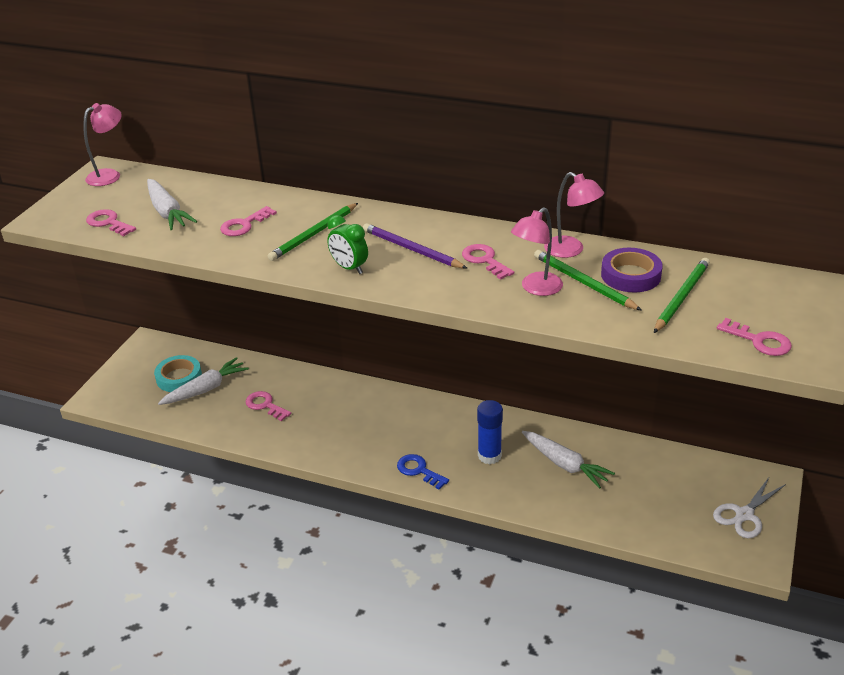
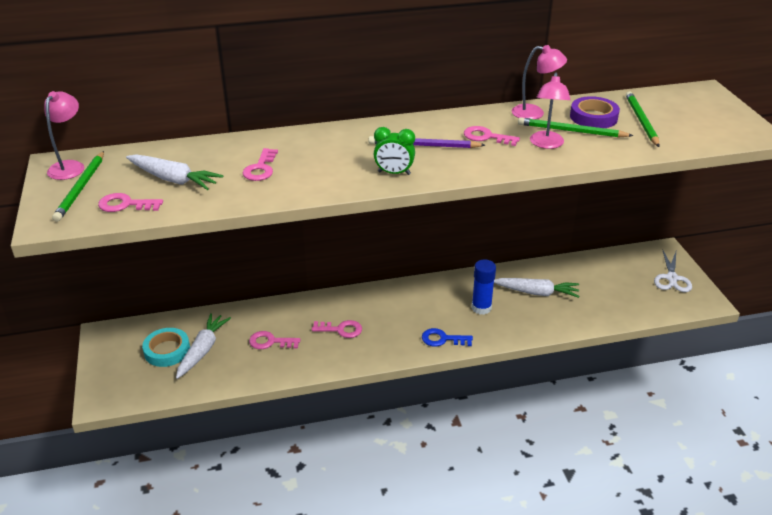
camera: 35 degrees left, 0 degrees up
(314, 234) = (331, 158): green pencil -> green pencil (81, 188)
(759, 341) = (718, 132): pink key -> pink key (341, 329)

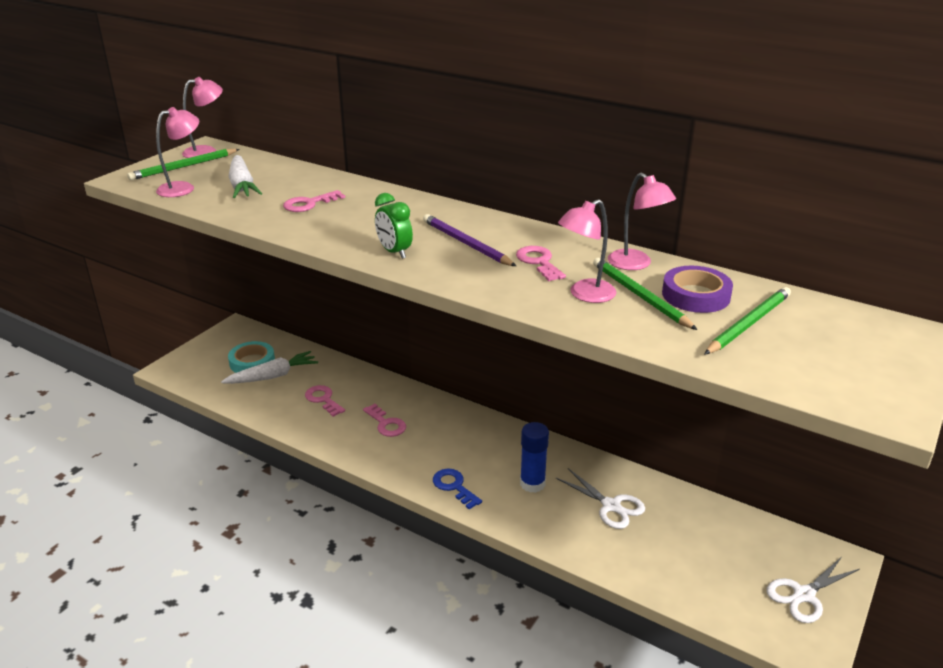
camera: 45 degrees right, 5 degrees down
(125, 205) = (183, 188): pink key -> pink lamp
(536, 293) = (611, 506): white carrot -> white scissors

